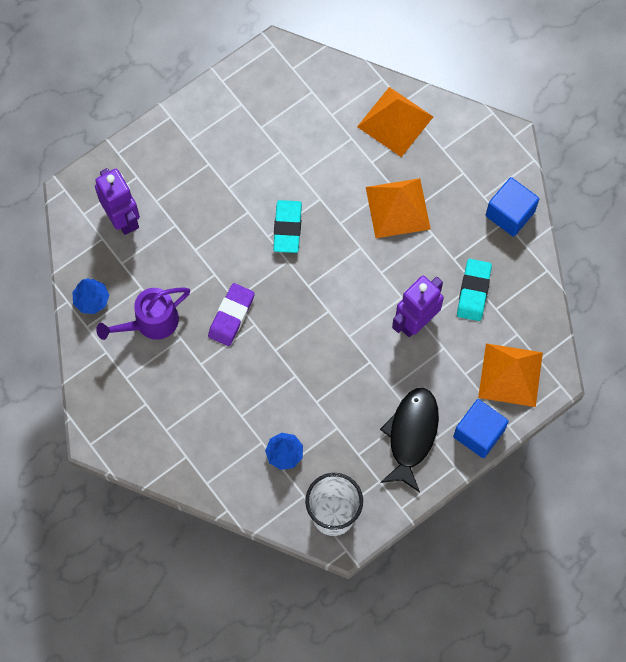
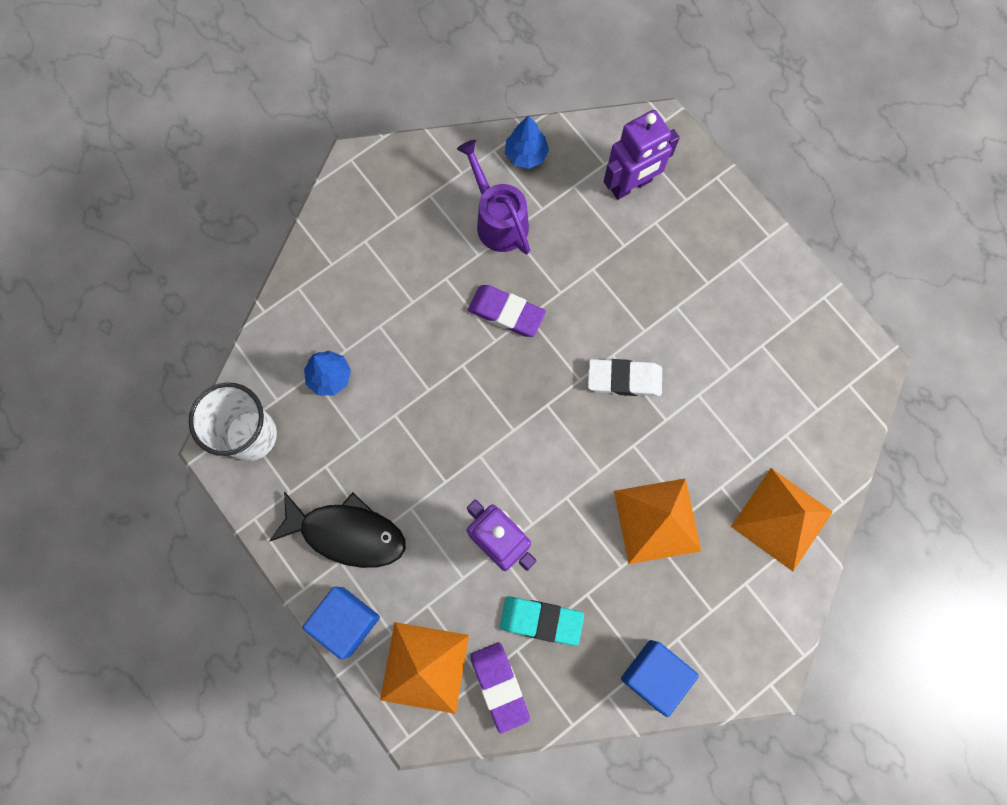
camera: 90 degrees right, 5 degrees up
(287, 228) = (624, 379): turquoise eraser -> white eraser
(522, 321) = (500, 686): none -> purple eraser

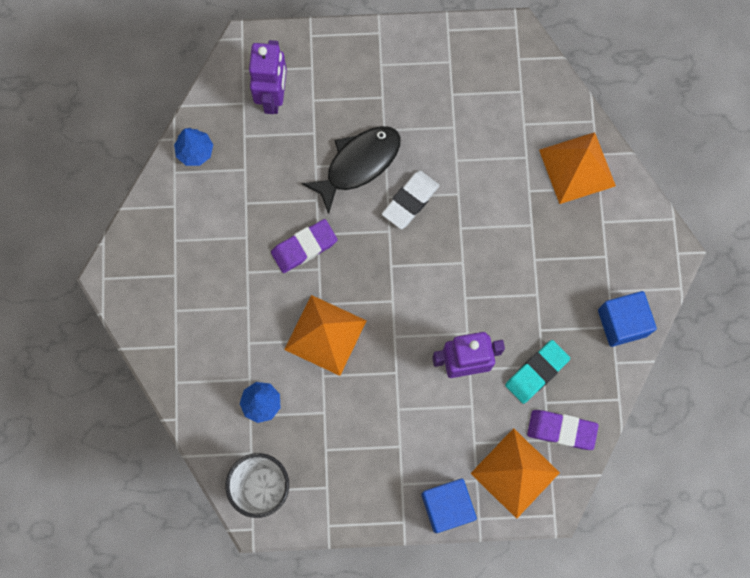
camera: 55 degrees left, 0 degrees up
(347, 533) = (385, 465): black fish -> black fish (358, 164)
(498, 220) = (230, 206): purple watering can -> none
(657, 520) = (522, 249): orange pyramid -> orange pyramid (325, 335)

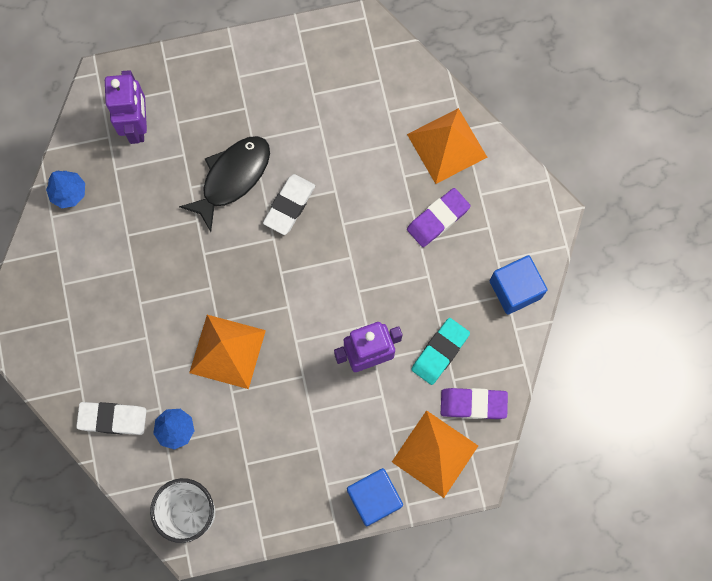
camera: 10 degrees left, 0 degrees up
(201, 382) = (112, 419): none -> white eraser
(304, 247) = (192, 269): purple eraser -> purple eraser (438, 219)

